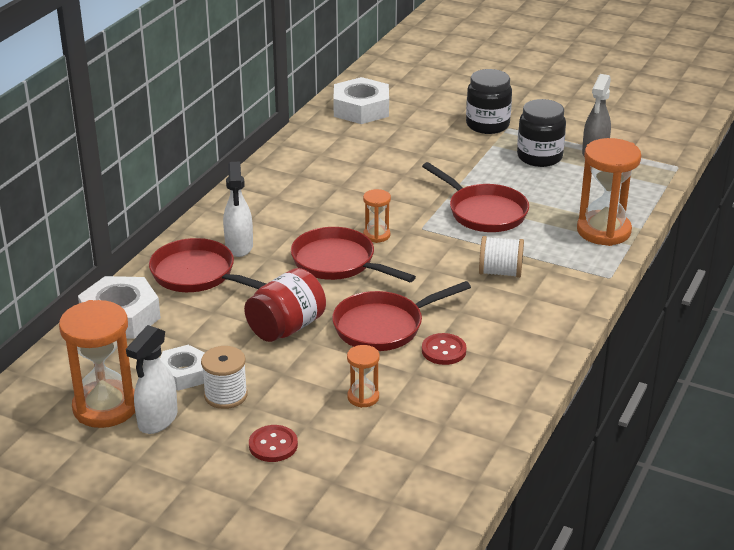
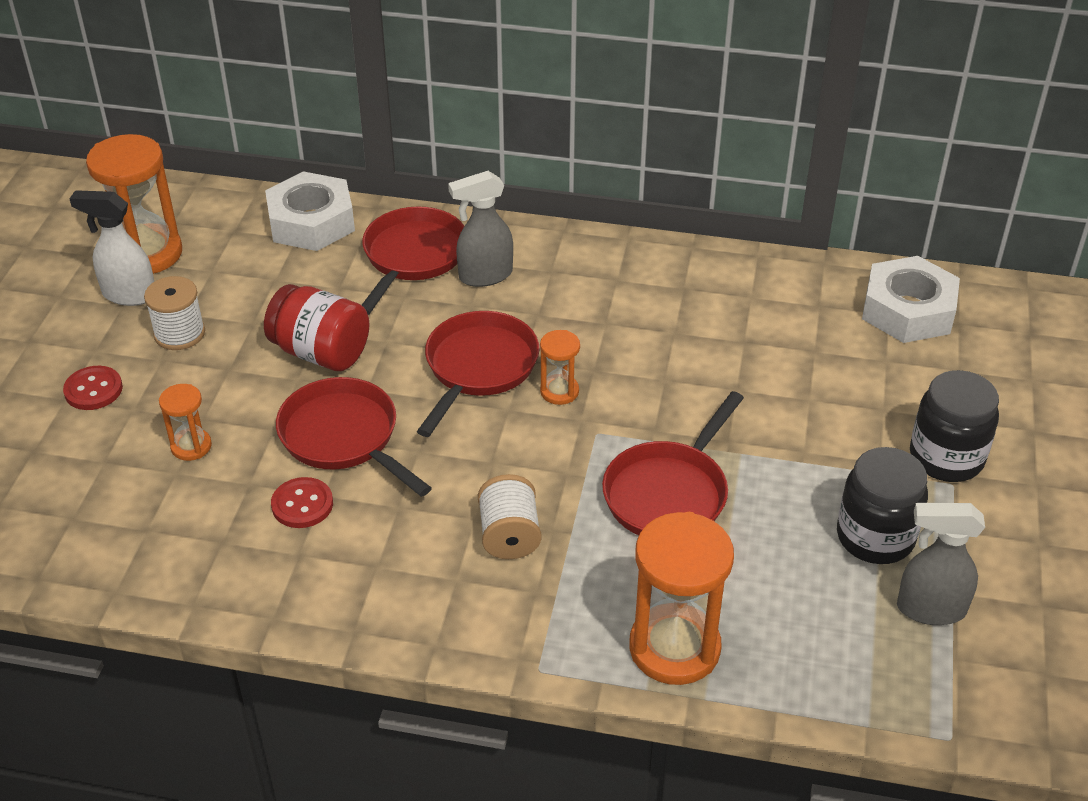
camera: 75 degrees right, 10 degrees up
(183, 374) = (214, 293): white nut -> none
(239, 247) = (484, 276): white spray bottle -> grey spray bottle

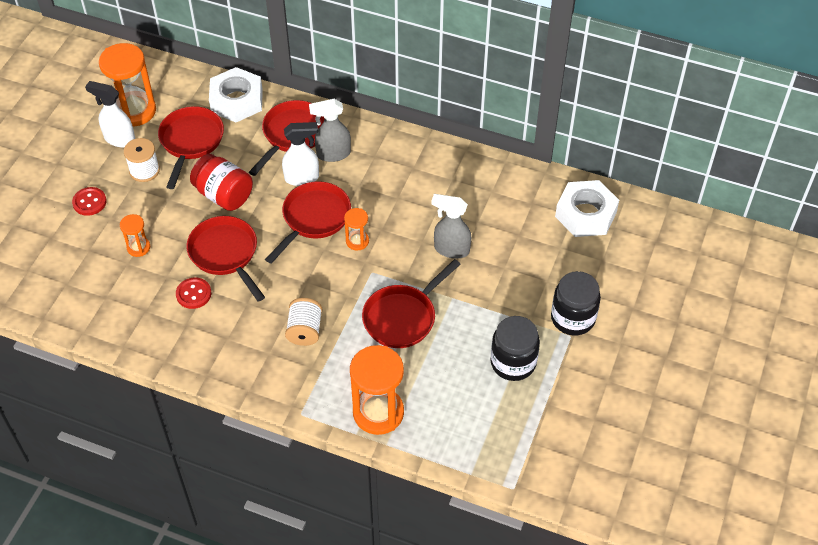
camera: 10 degrees right, 10 degrees up
(249, 285) = (191, 142): none -> red pan
(444, 314) = (302, 178): none -> white spray bottle
(929, 609) = (528, 411): grey spray bottle -> grey spray bottle (451, 249)

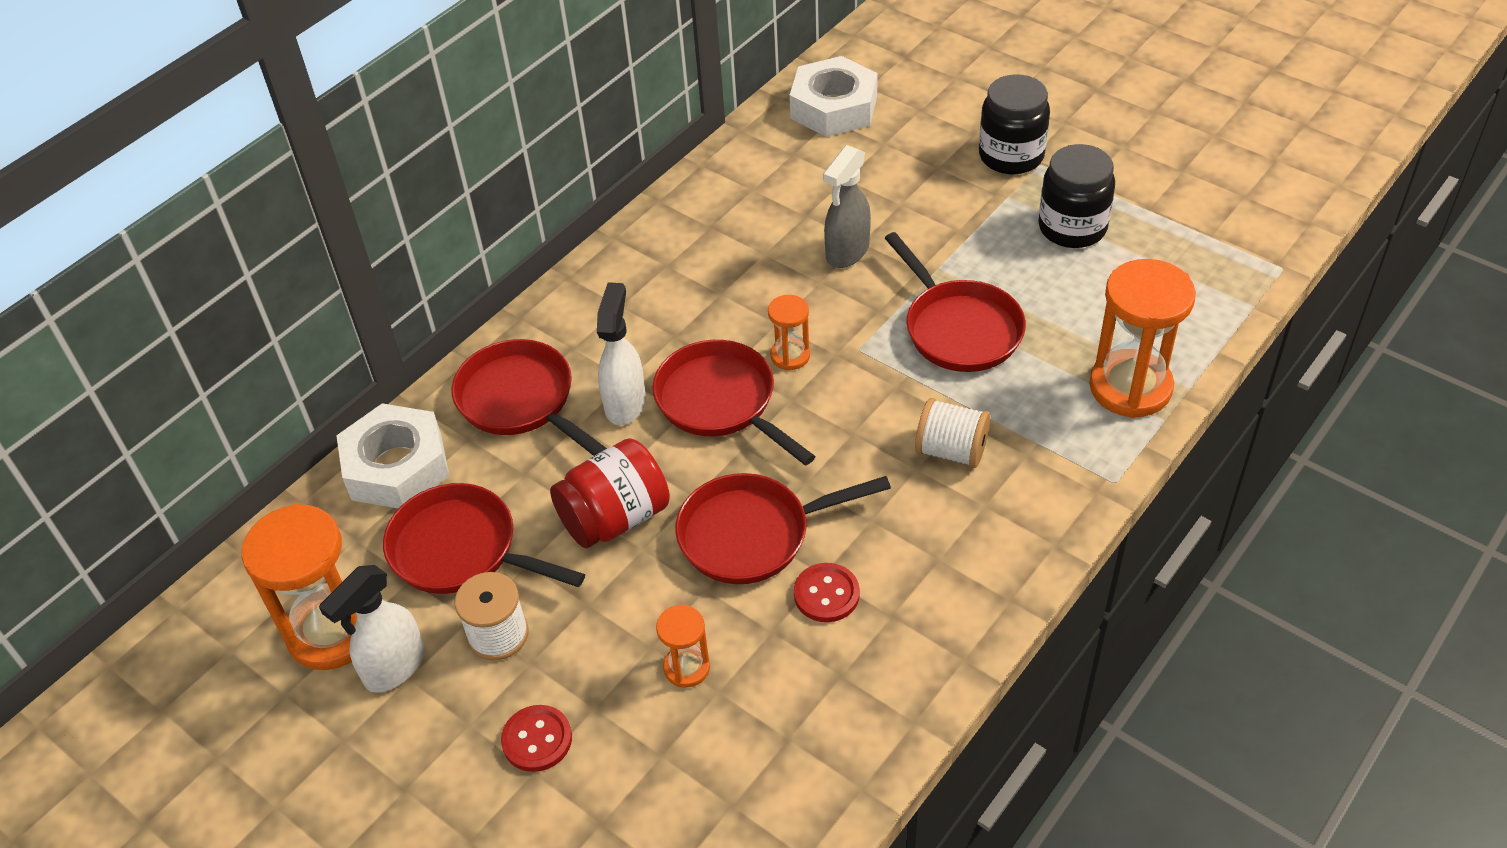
camera: 70 degrees left, 5 degrees down
(333, 154) = (591, 355): grey spray bottle -> none

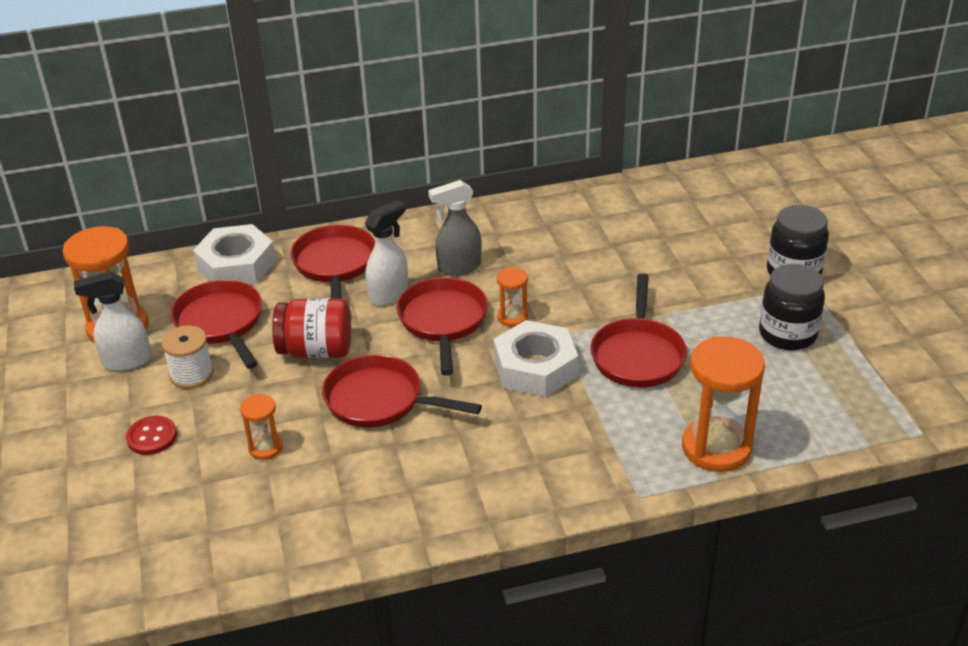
camera: 35 degrees right, 10 degrees down
(826, 594) = (385, 455): red button -> none
(834, 107) = (702, 192): white nut -> white nut (535, 368)
(847, 252) = (615, 277): grey spray bottle -> grey spray bottle (458, 267)
(951, 451) = (551, 420): white spool -> none

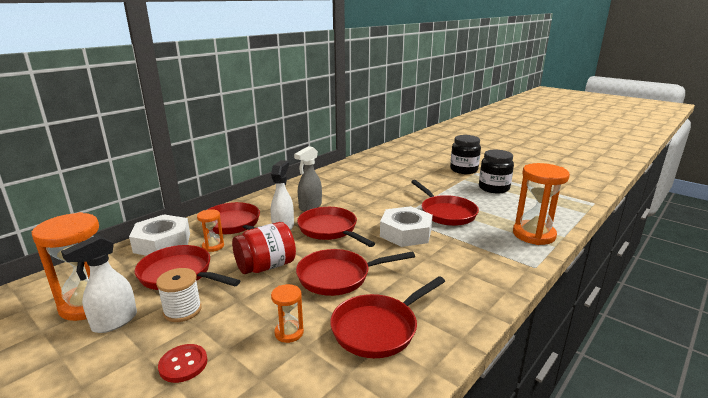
camera: 35 degrees left, 15 degrees down
(354, 485) = (378, 328): none -> red pan
(512, 317) = (365, 217): orange hourglass -> orange hourglass (213, 246)

